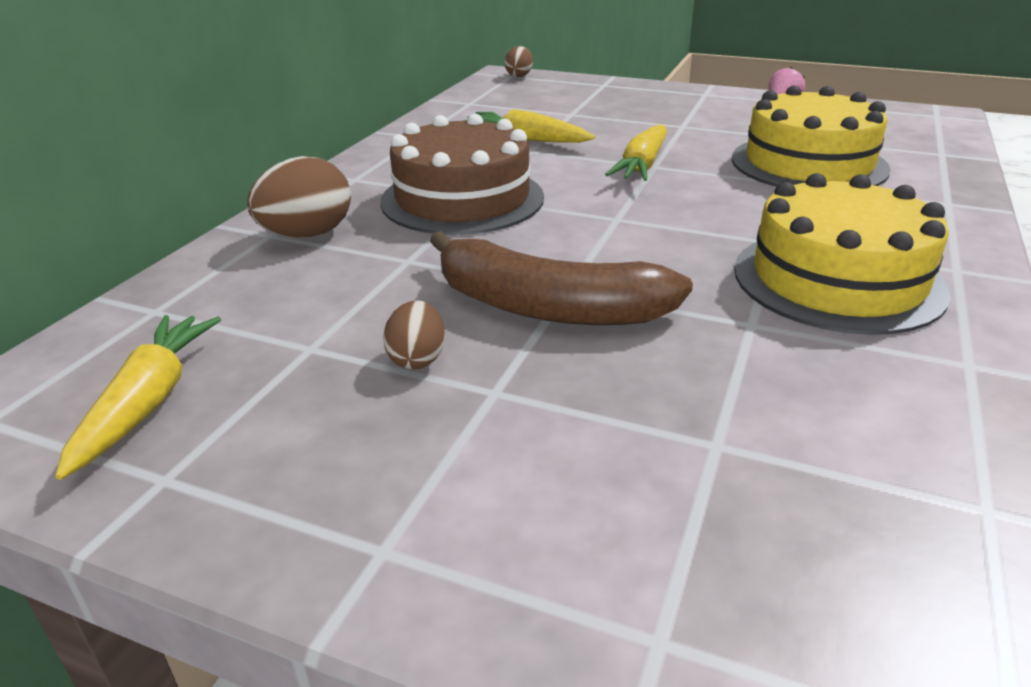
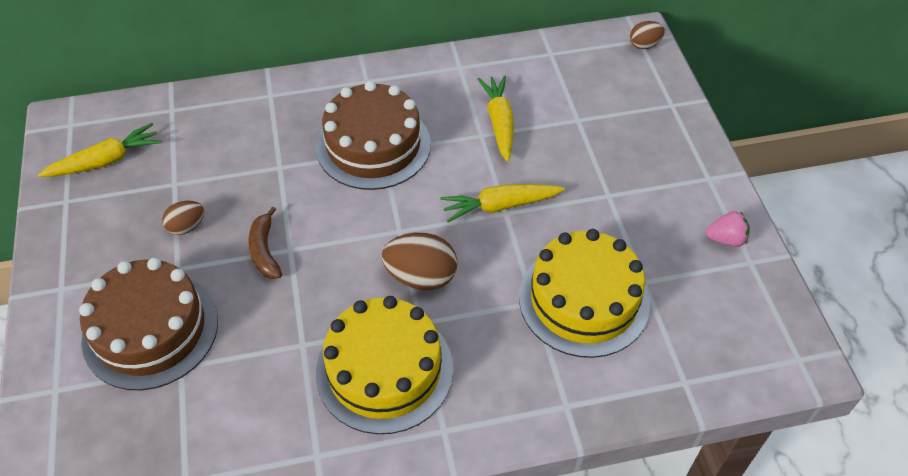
camera: 55 degrees right, 20 degrees up
(307, 235) = (279, 109): brown egg -> brown egg (421, 277)
(547, 307) = (265, 251): brown banana -> brown banana, size x0.52
(605, 455) = (150, 330): none -> brown cake

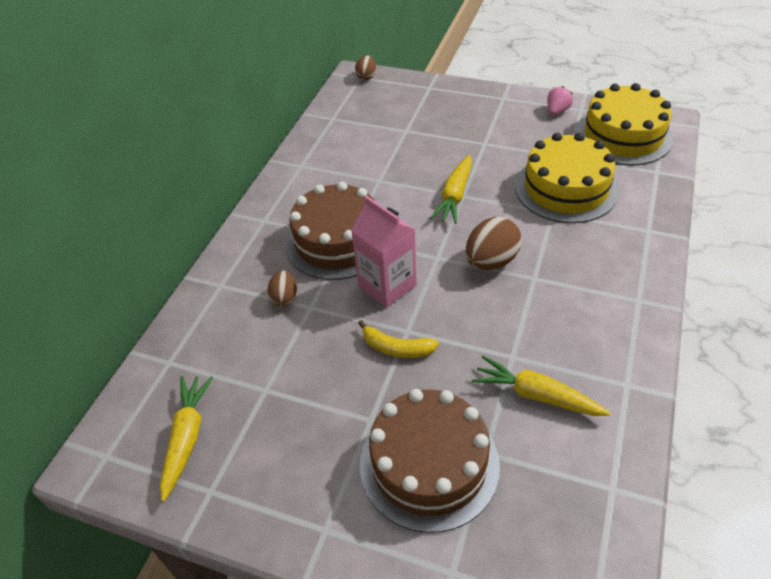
camera: 55 degrees left, 5 degrees down
(187, 226) = (326, 396): brown egg -> brown egg (284, 298)
(265, 251) = (396, 348): brown banana -> yellow banana
(337, 209) = (387, 285): none -> pink carton
(384, 370) = (566, 314): yellow cake -> yellow cake (623, 136)
(499, 123) = (375, 166): yellow carrot -> yellow carrot (536, 395)

